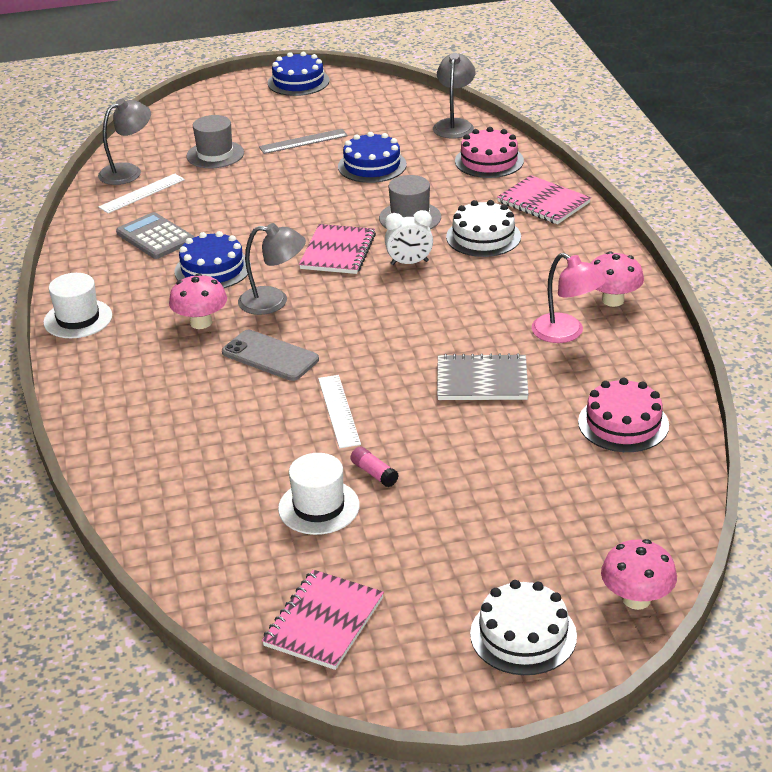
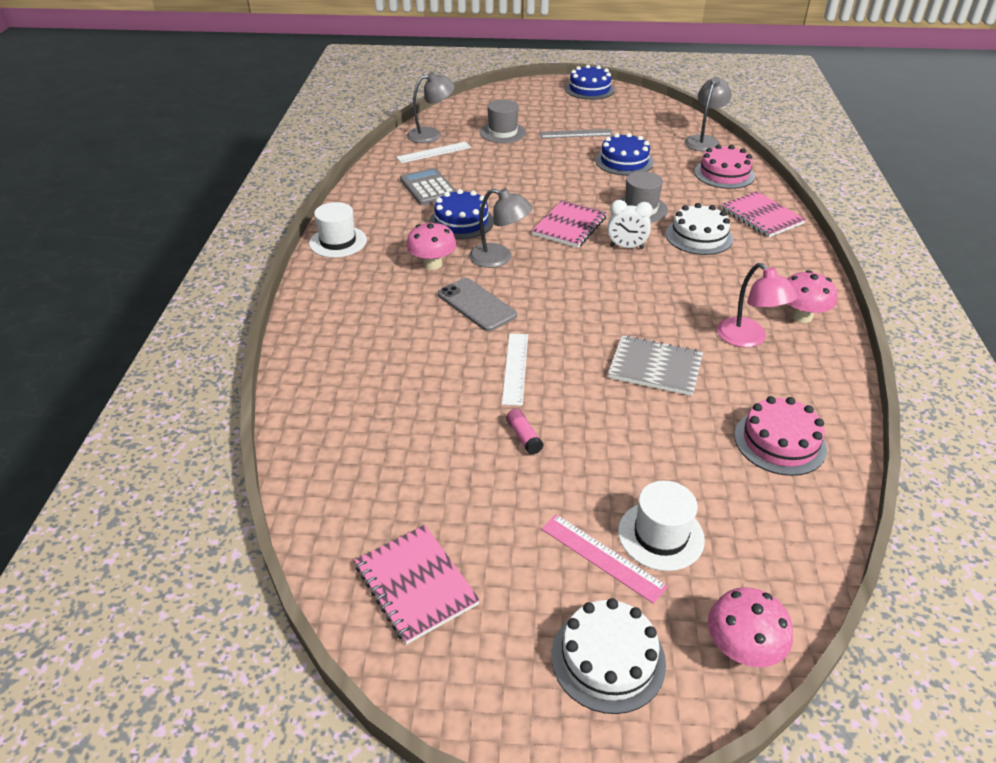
camera: 15 degrees right, 5 degrees up
(319, 507) = (460, 459): white hat -> white hat (661, 535)
(323, 622) = (415, 585): pink notebook -> pink notebook turned 75 degrees counterclockwise
(489, 558) = (602, 557): none -> pink ruler

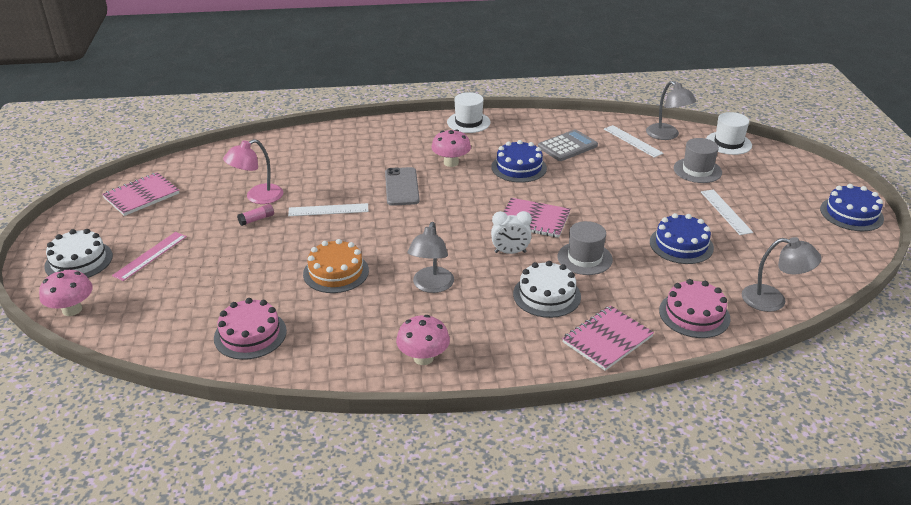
camera: 80 degrees right, 5 degrees down
(477, 305) = (402, 187): grey phone -> grey phone turned 45 degrees counterclockwise
(499, 258) = (469, 190): grey lamp -> grey lamp (431, 286)
(576, 134) = (725, 212): grey ruler -> white ruler
(626, 247) = (510, 252): white clock -> white clock turned 90 degrees counterclockwise
(655, 367) = (336, 272): grey notebook -> orange cake
(661, 535) = (164, 278): white hat -> white hat (728, 143)
(748, 339) = (381, 322): pink lamp -> pink lamp (257, 197)

